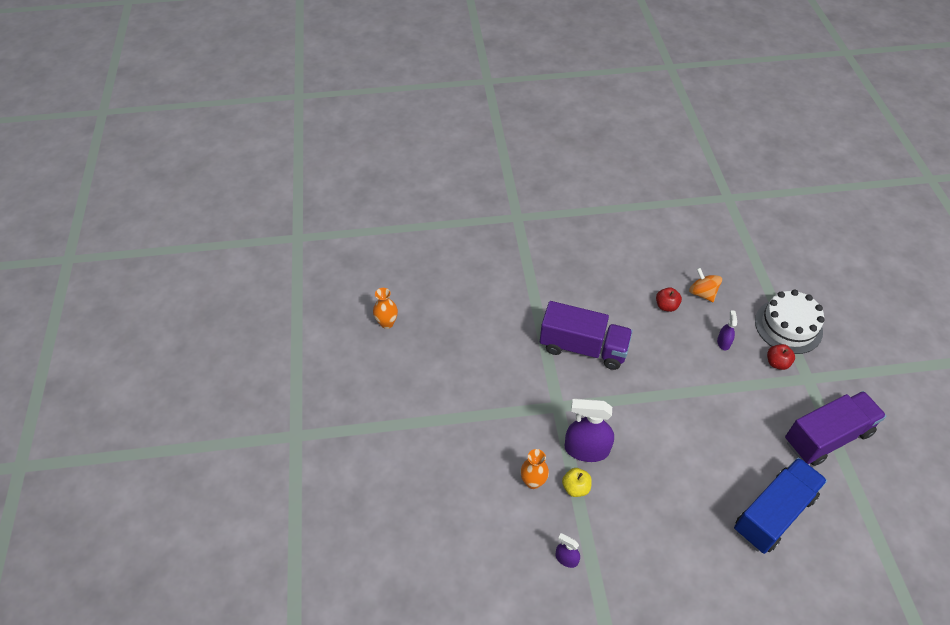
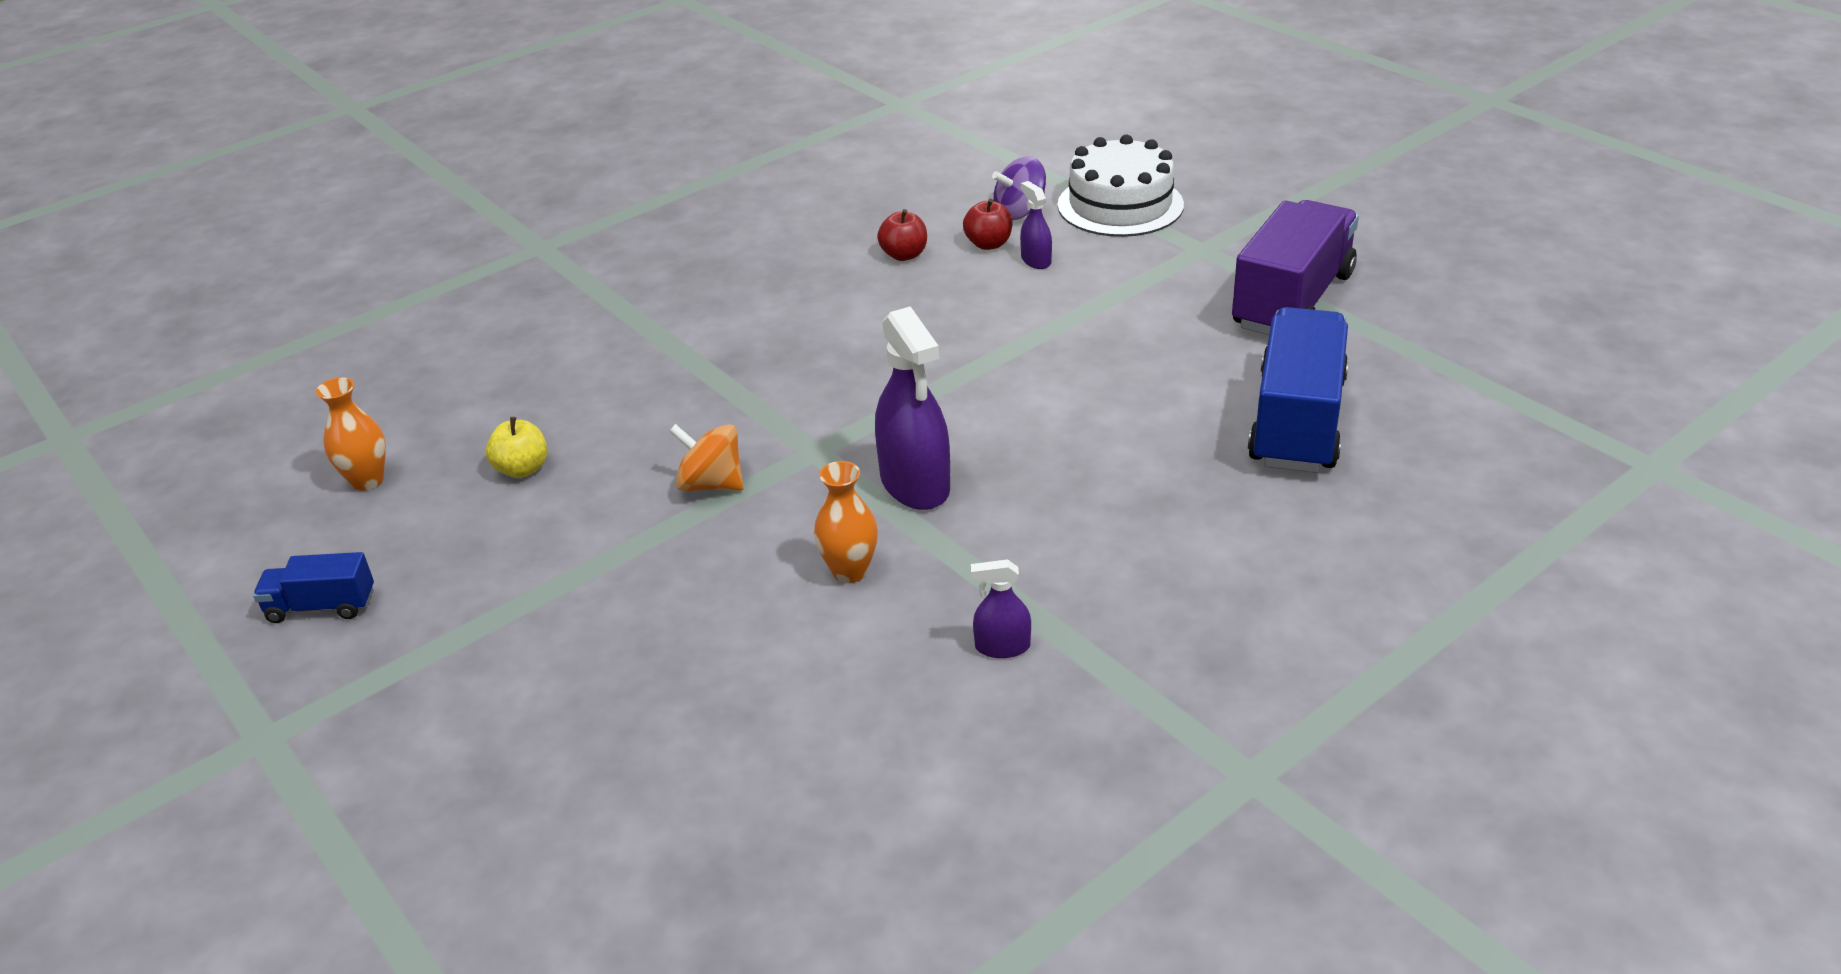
camera: 30 degrees left, 15 degrees down
(342, 382) = (321, 606): none -> blue truck
(575, 487) = (937, 542): yellow apple -> yellow apple (522, 469)
(583, 347) = (799, 359): purple truck -> none
(586, 449) = (915, 484): purple spray bottle -> purple spray bottle turned 90 degrees counterclockwise
(702, 293) = (951, 219): orange spinning top -> orange spinning top (711, 484)
(737, 305) = (1020, 212): none -> purple spinning top
(777, 363) = (1140, 251): red apple -> red apple (988, 244)

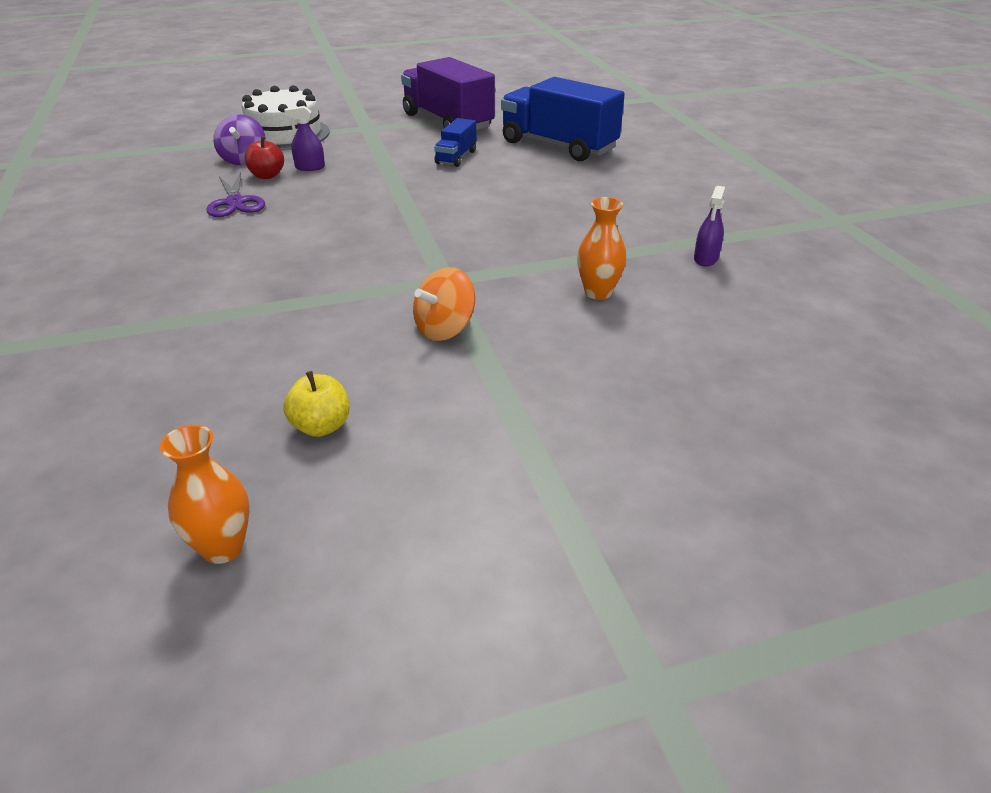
camera: 70 degrees left, 0 degrees up
(321, 606) = (440, 613): blue truck -> blue truck (456, 157)
(904, 255) = (235, 202): red apple -> purple scissors
(915, 484) = (519, 252): purple spray bottle -> none

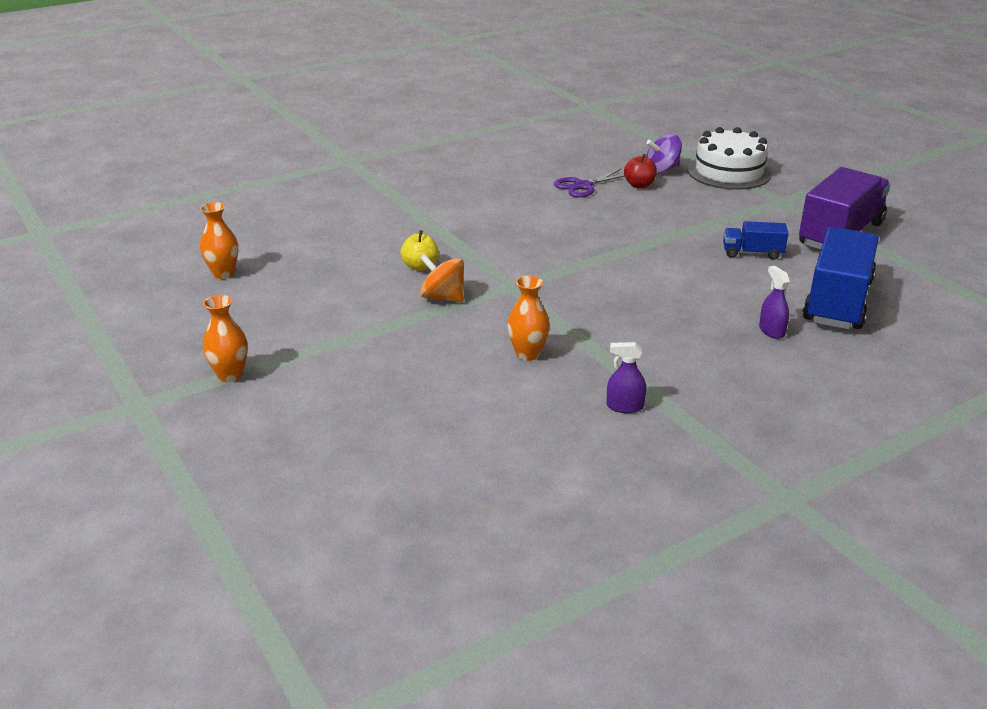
camera: 75 degrees right, 5 degrees down
(310, 167) = (669, 197): purple spray bottle -> purple spray bottle (771, 331)
(321, 426) = (322, 277): yellow apple -> yellow apple (420, 266)
(584, 552) = (230, 375): none -> orange vase

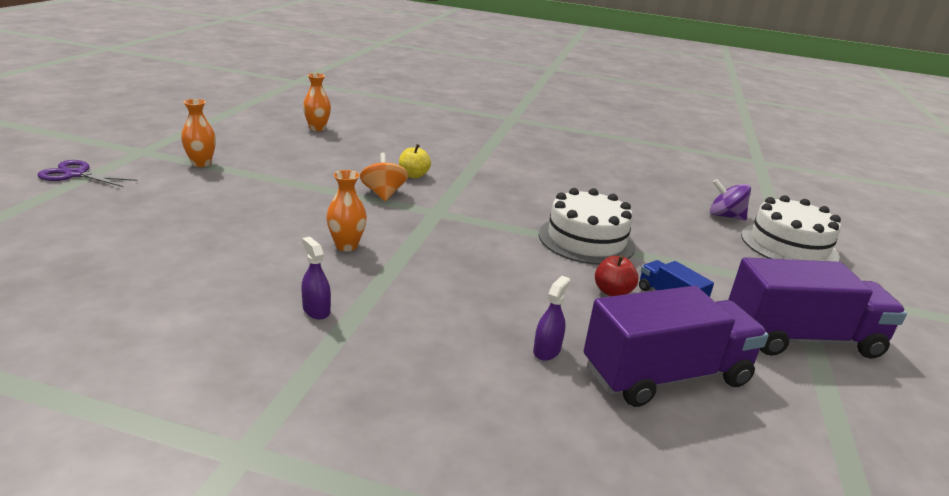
camera: 45 degrees right, 5 degrees down
(583, 186) = (632, 194): purple scissors -> purple scissors (75, 174)
(637, 243) = (586, 240): none -> white cake
(639, 185) = (680, 214): red apple -> red apple (612, 292)
(837, 301) = (666, 375): blue truck -> purple truck

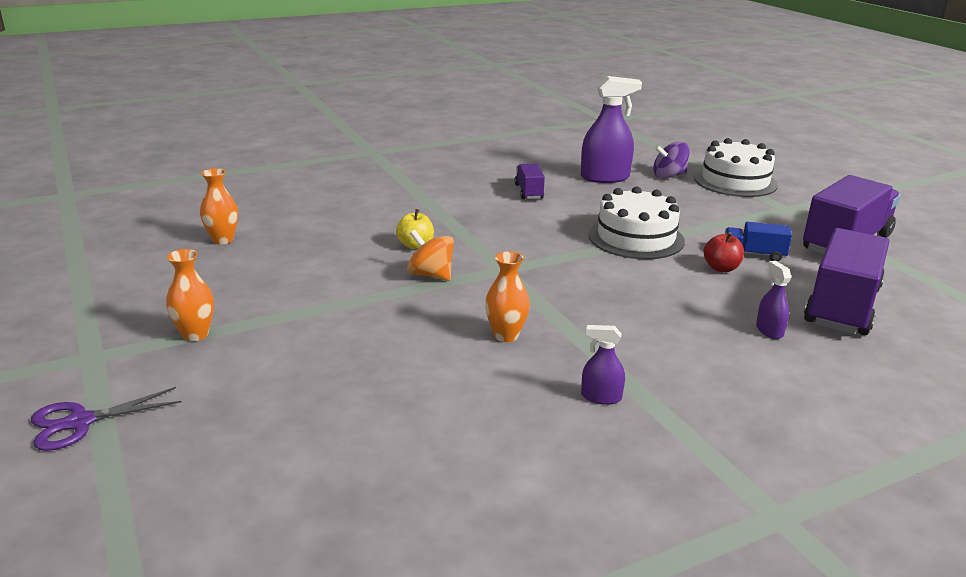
camera: 40 degrees left, 0 degrees up
(569, 179) = (529, 192): none -> purple truck
(658, 195) = (605, 177): none -> purple spray bottle

